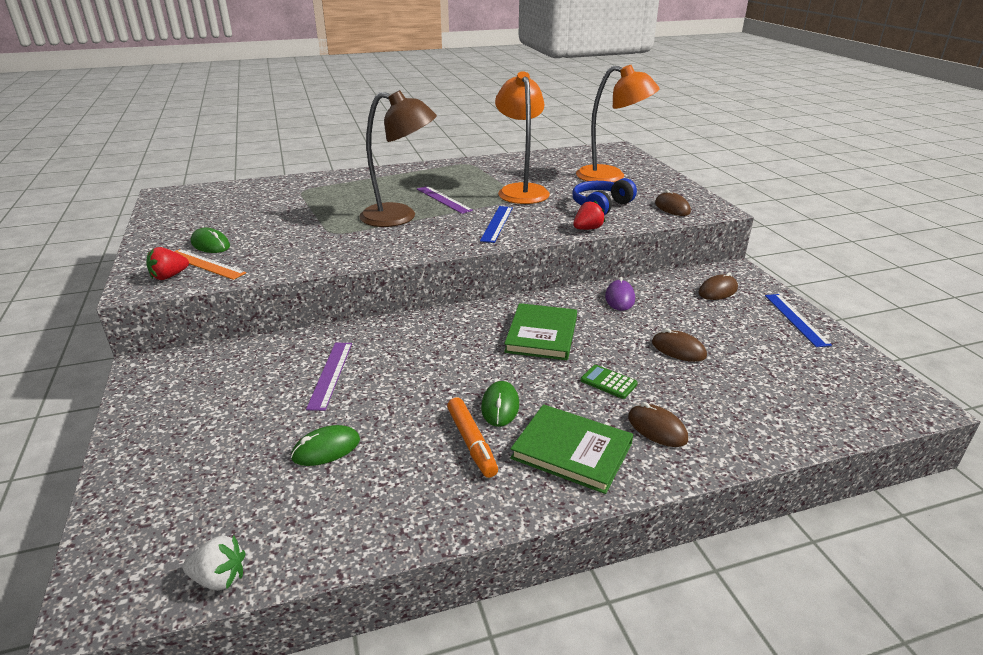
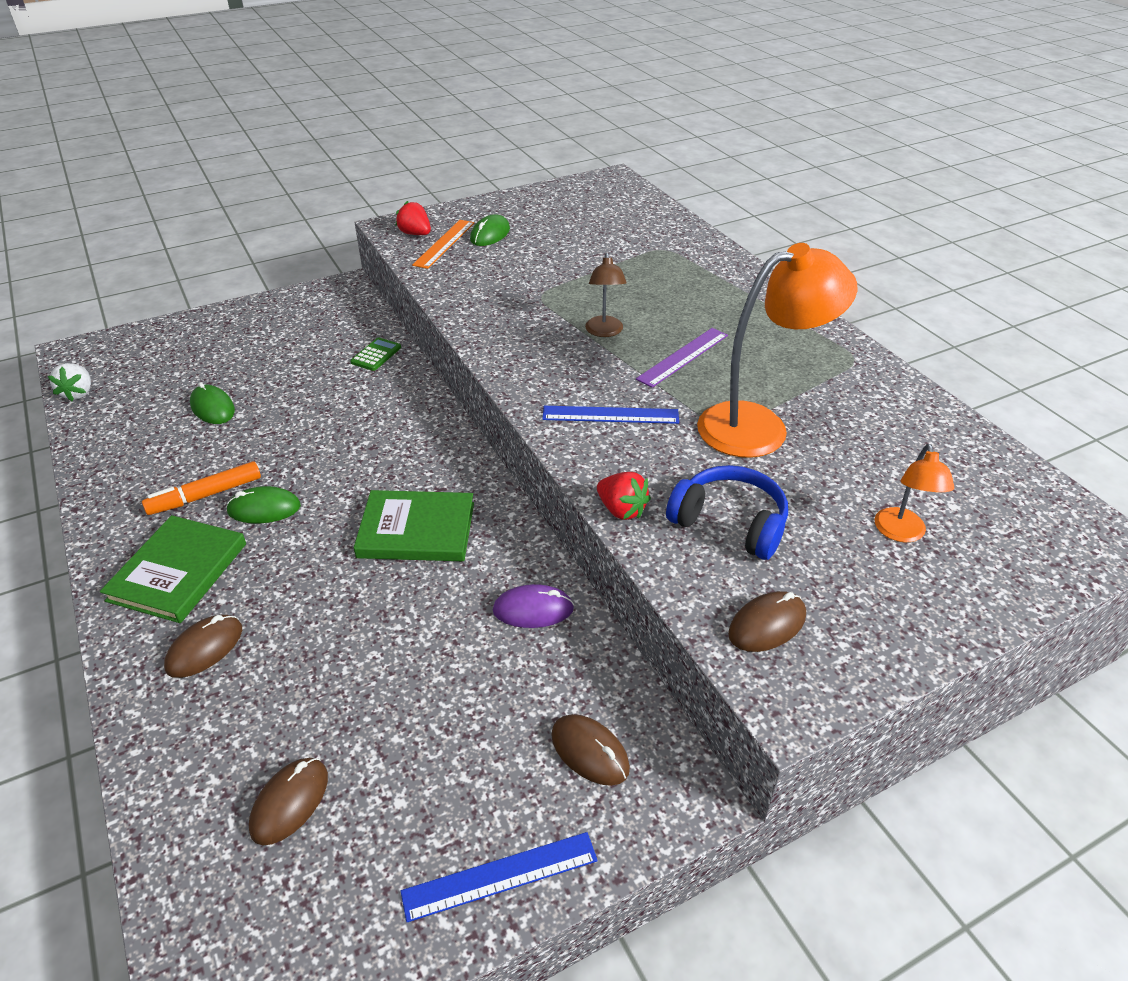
camera: 80 degrees right, 10 degrees up
(330, 374) = (329, 385): purple ruler -> none
(400, 217) = (604, 332): brown lamp -> brown lamp, size x0.50
(608, 382) = (305, 600): green calculator -> green calculator (376, 355)
(611, 176) = (901, 533): orange lamp -> orange lamp, size x0.50
(678, 349) = (386, 680): brown mouse -> brown mouse (290, 802)

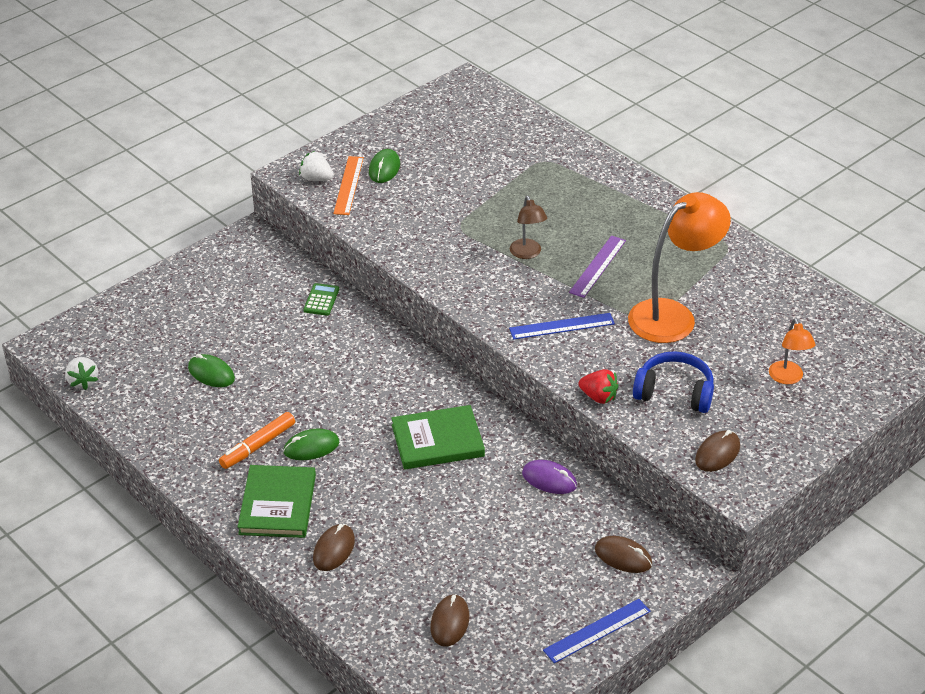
camera: 15 degrees left, 0 degrees up
(415, 234) = (316, 179): red strawberry -> white strawberry
(533, 610) = (549, 479): purple mouse -> purple mouse turned 45 degrees clockwise

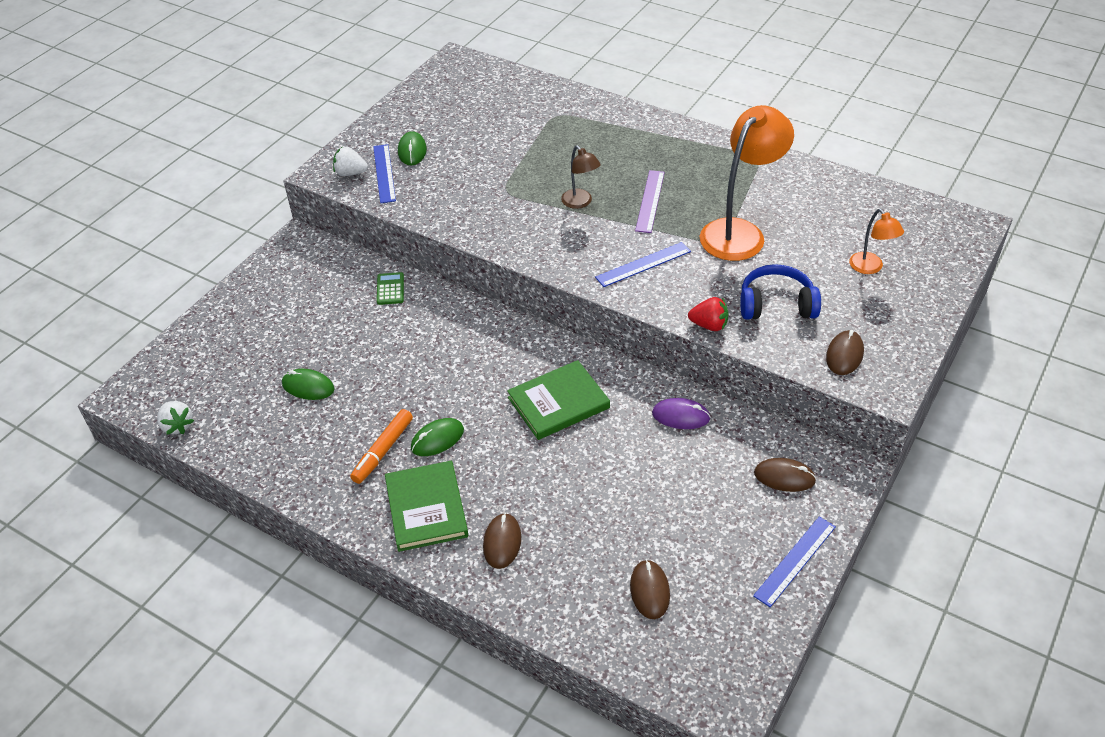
camera: 15 degrees left, 5 degrees up
(349, 185) = (384, 173): orange ruler -> blue ruler

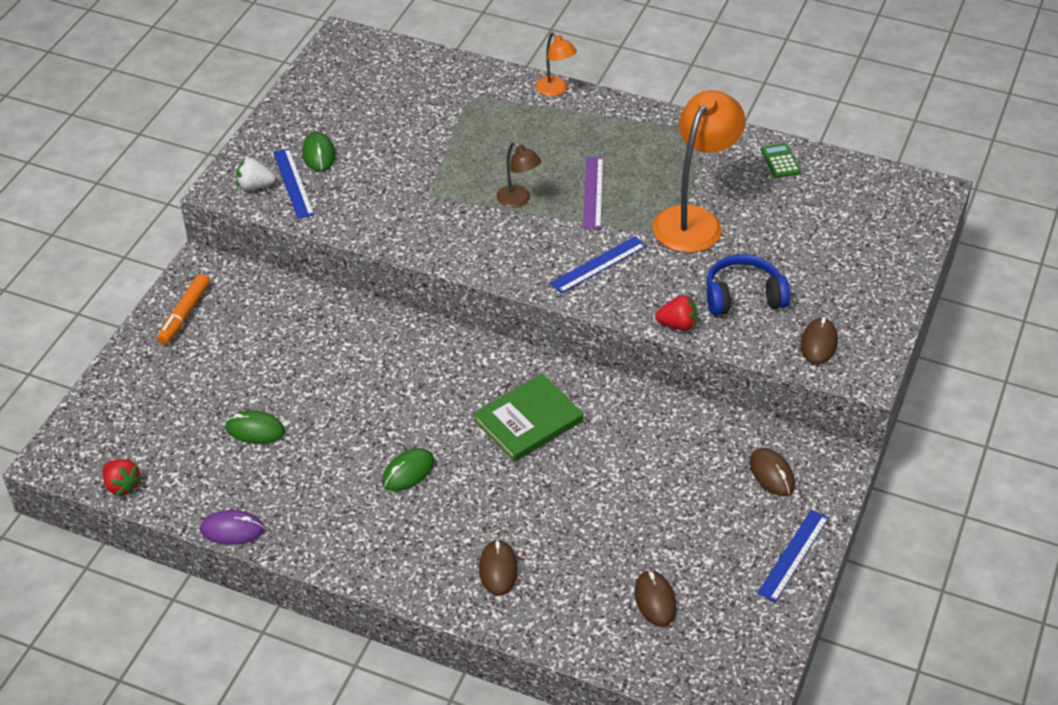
camera: 10 degrees left, 0 degrees up
(177, 426) = (122, 486): white strawberry -> red strawberry
(383, 451) = (353, 490): orange marker -> orange marker (184, 314)
(390, 289) = (319, 313): green calculator -> green calculator (780, 161)
(426, 508) = (412, 544): green book -> none
(680, 416) = (658, 422): purple mouse -> purple mouse (232, 530)
(784, 477) = (772, 474): brown mouse -> brown mouse turned 60 degrees clockwise
(870, 268) = (834, 248): orange lamp -> orange lamp (555, 90)

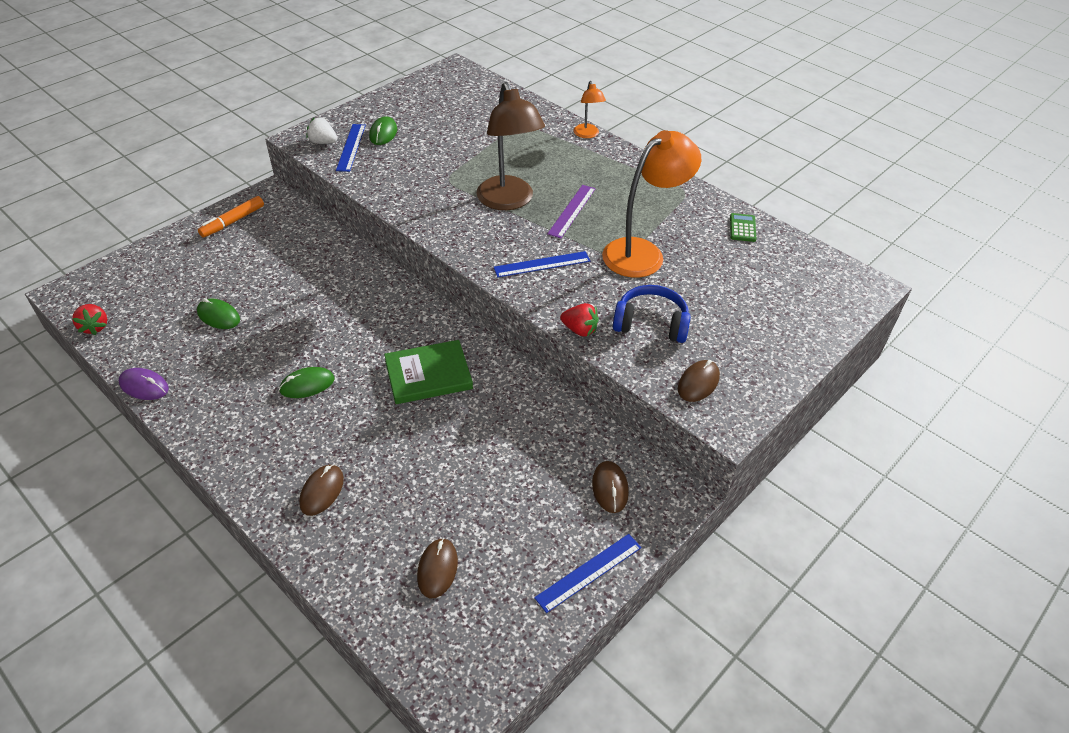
camera: 20 degrees right, 0 degrees up
(518, 200) = (509, 201): brown lamp -> brown lamp, size x2.01

